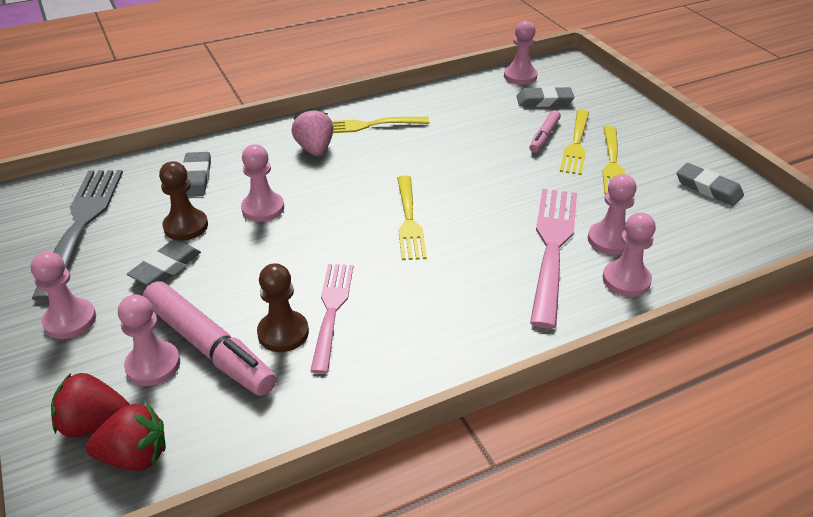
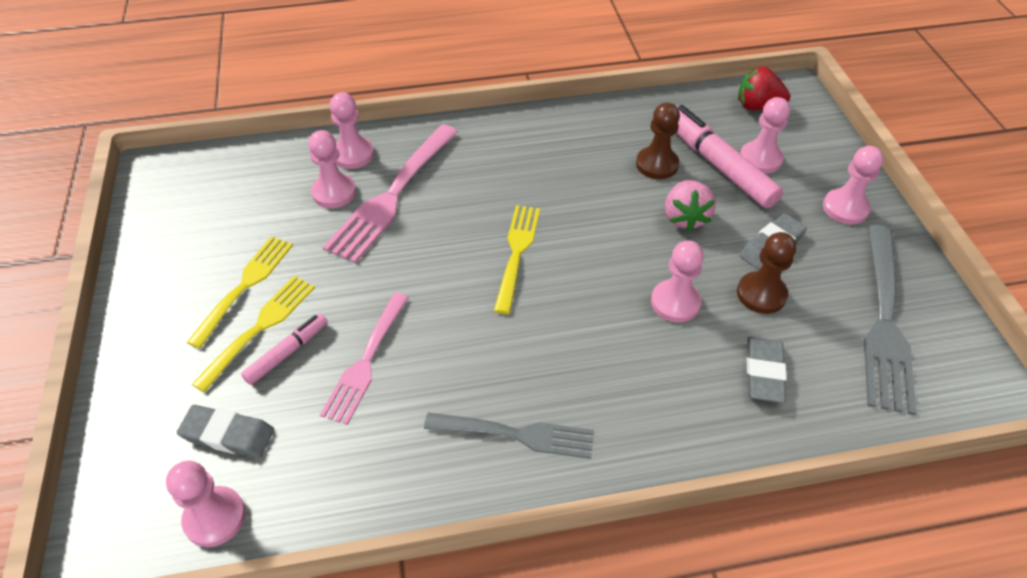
camera: 165 degrees left, 10 degrees up
(94, 423) = (792, 129): red strawberry -> none
(315, 149) = (603, 396): pink strawberry -> pink strawberry (685, 217)
(332, 311) = (614, 174): pink fork -> pink fork (366, 360)
(369, 125) = (515, 434): yellow fork -> grey fork
(708, 188) = (179, 230): grey eraser -> none

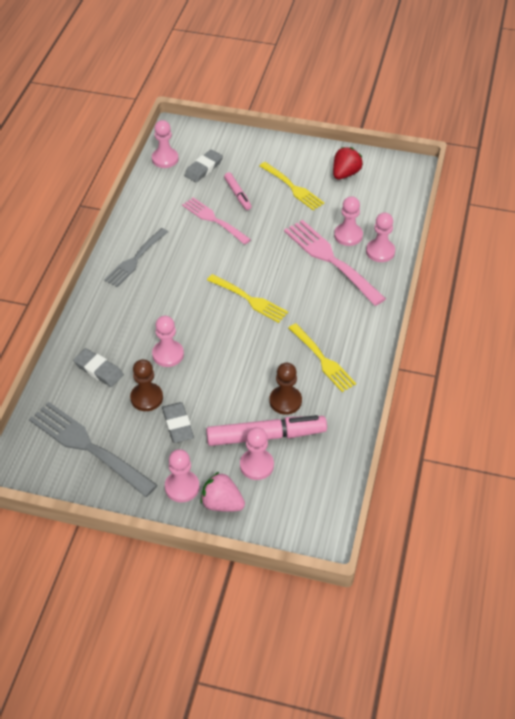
camera: 115 degrees right, 0 degrees up
(259, 329) = (259, 188): yellow fork -> yellow fork (322, 359)
(685, 217) = (228, 392): pink strawberry -> pink strawberry (222, 503)
(757, 106) = (315, 499): red strawberry -> red strawberry (345, 173)

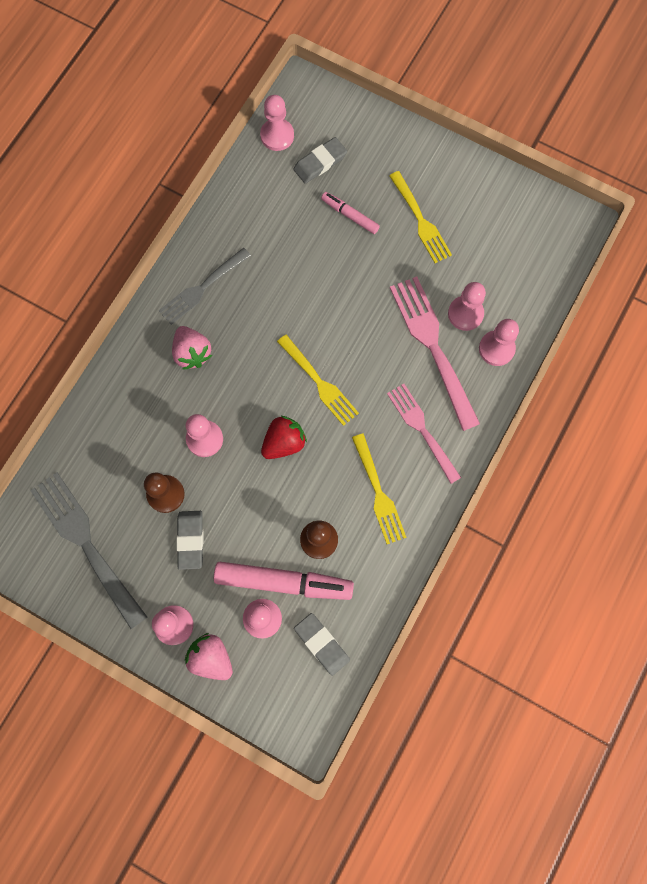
camera: 15 degrees right, 25 degrees up
(98, 370) = (122, 441): grey eraser -> grey eraser (321, 644)
(140, 301) = (192, 353): none -> pink strawberry
(214, 220) = (311, 249): pink fork -> pink fork (422, 430)
(237, 194) = (350, 215): pink marker -> pink marker turned 135 degrees clockwise
(345, 173) = (492, 213): red strawberry -> red strawberry (284, 443)

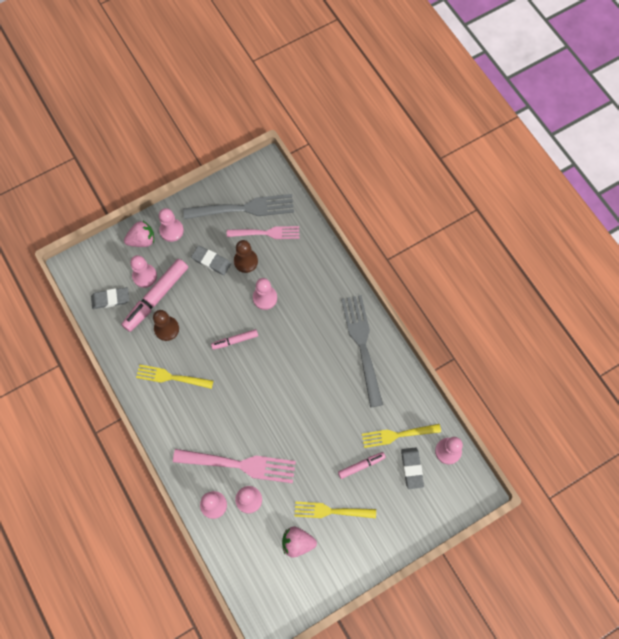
camera: 120 degrees right, 5 degrees down
(192, 353) = (322, 318): pink strawberry -> pink strawberry (297, 543)
(202, 287) = (362, 346): grey fork -> grey fork, size x1.53
(284, 443) = (235, 340): red strawberry -> pink marker
(318, 382) = (259, 381): yellow fork -> yellow fork (398, 434)
(422, 430) = (191, 425): pink fork -> pink fork (266, 233)

